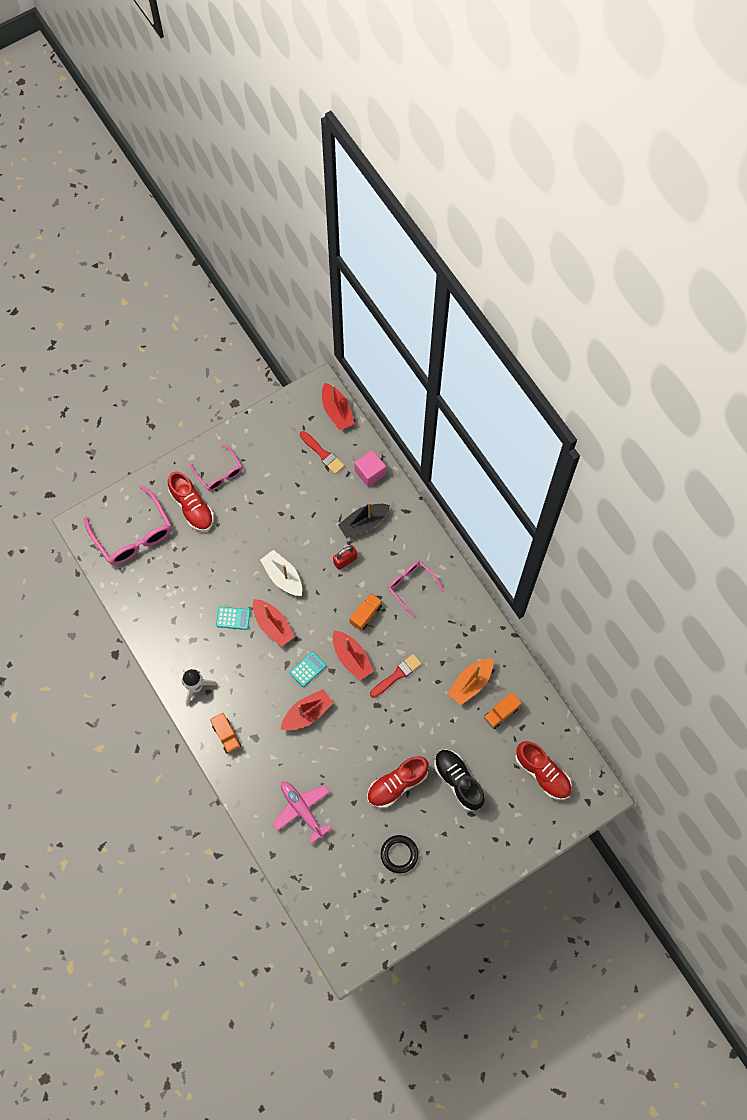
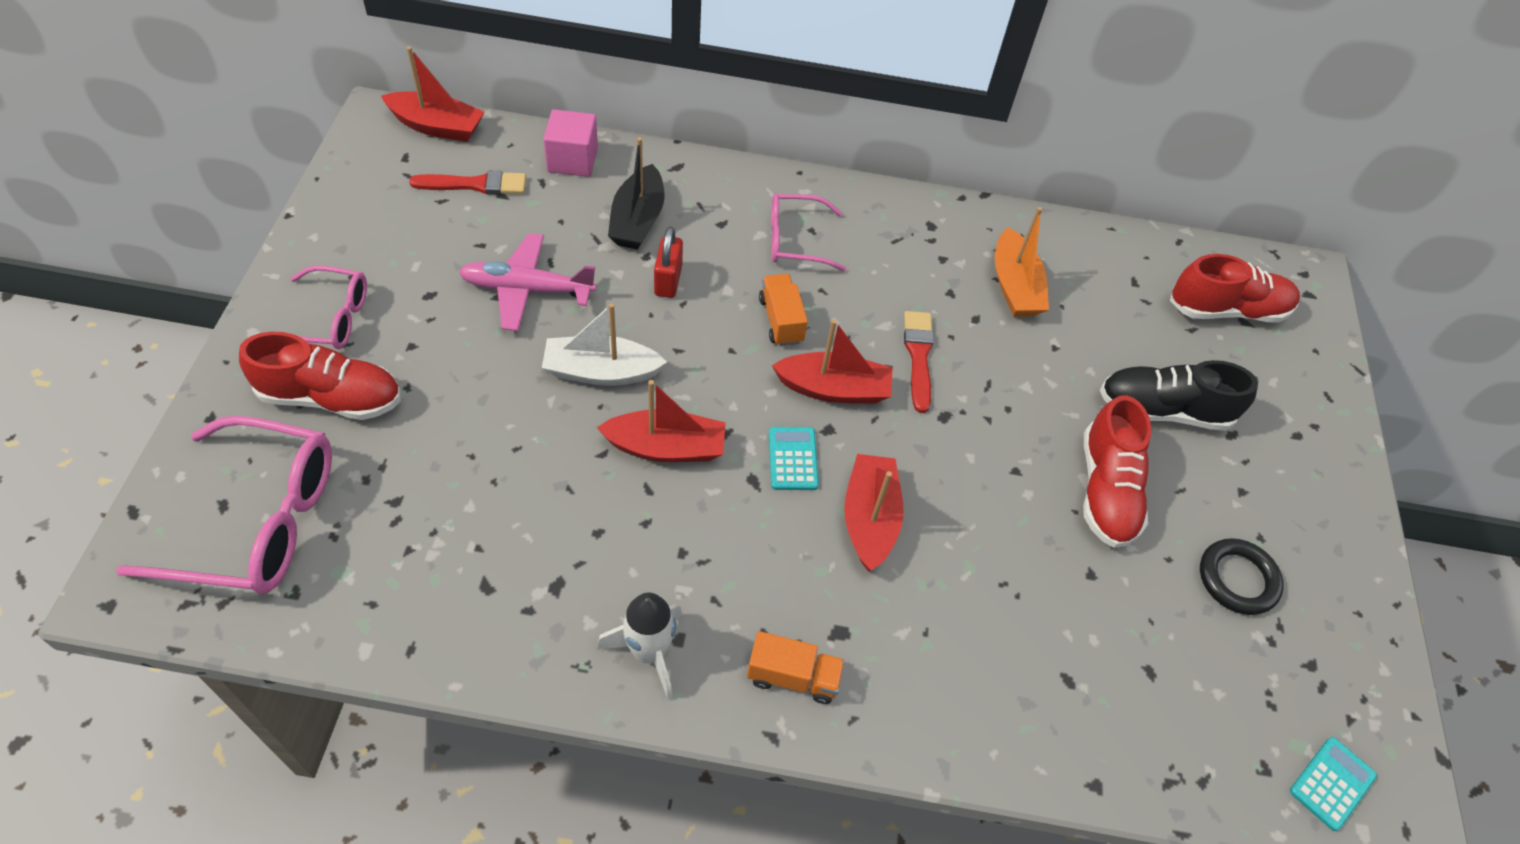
camera: 55 degrees left, 15 degrees down
(233, 618) = (589, 493): turquoise calculator -> turquoise calculator (1332, 783)
(302, 810) = (1043, 664): pink plane -> pink plane (527, 289)
(501, 713) = (1092, 287): orange truck -> none

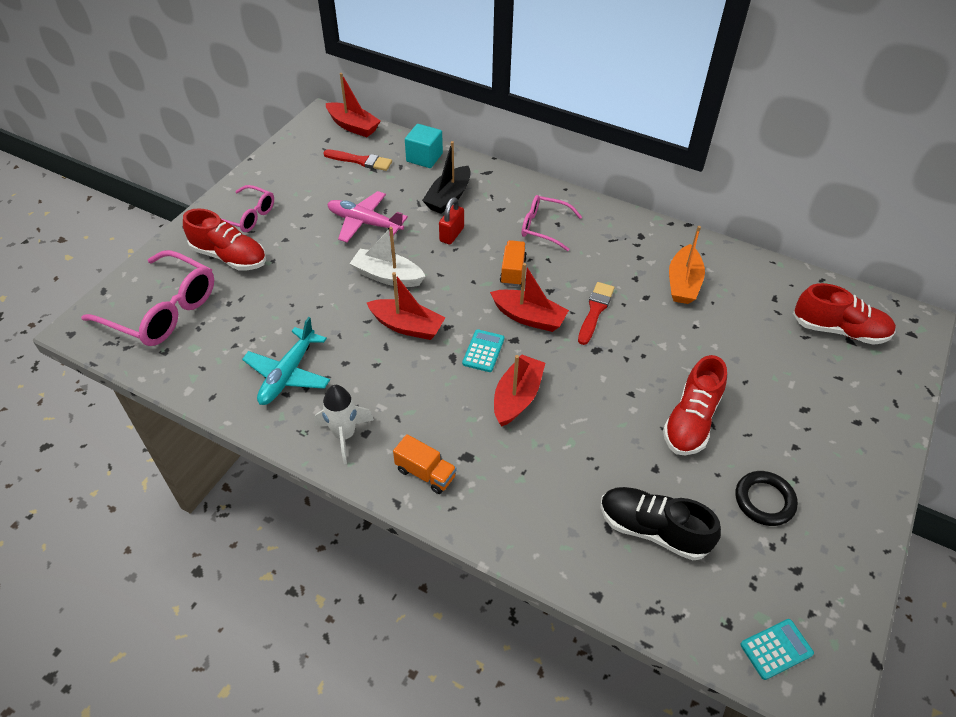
camera: 25 degrees right, 5 degrees down
(517, 576) = (288, 374): none -> turquoise plane
(572, 160) = (424, 157): pink cube -> turquoise cube
(1163, 410) = (758, 382): black shoe -> black shoe (652, 530)

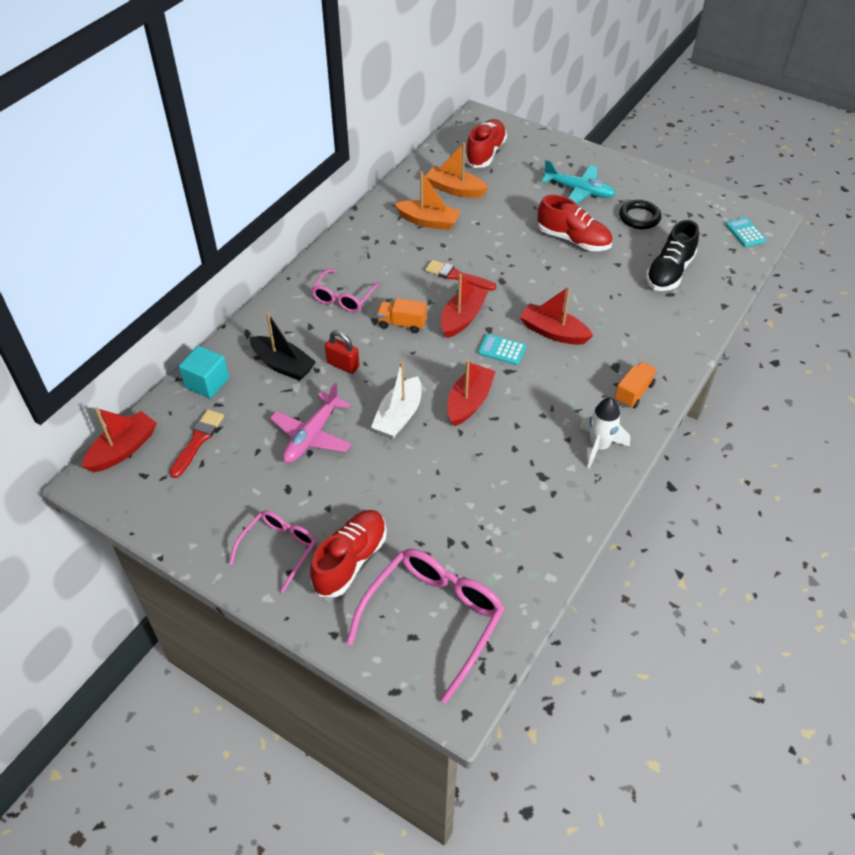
camera: 85 degrees left, 0 degrees up
(288, 374) = (528, 492): turquoise plane -> turquoise plane (579, 191)
(751, 304) = (455, 189): none -> orange boat

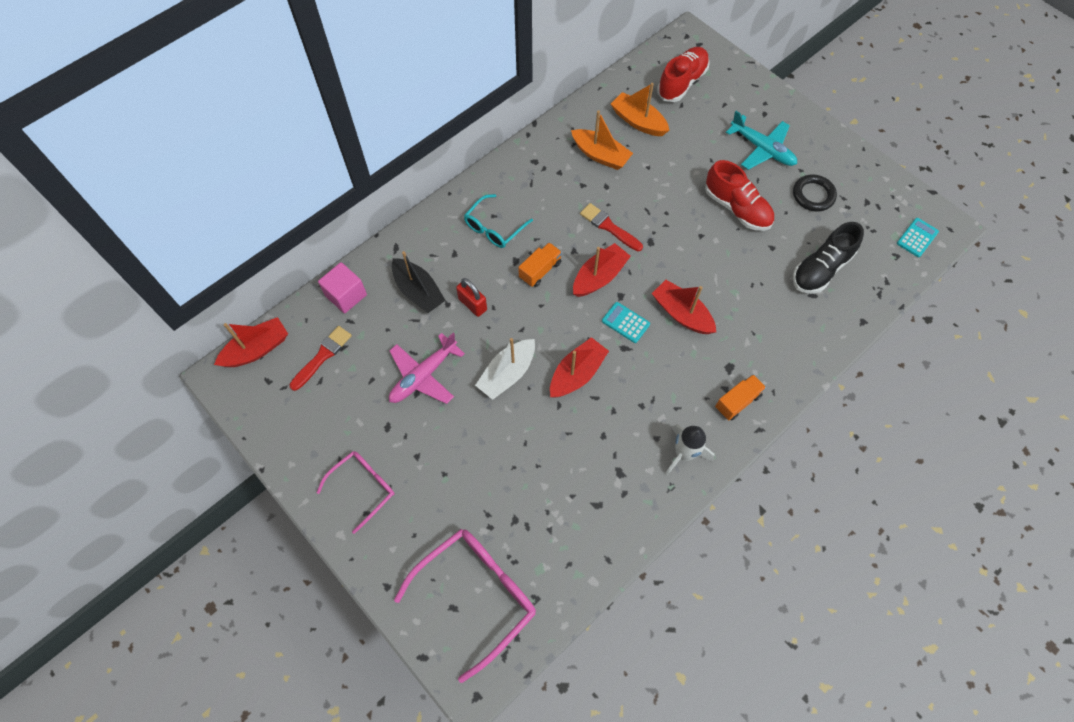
camera: 15 degrees right, 15 degrees up
(207, 383) = (346, 295): turquoise cube -> pink cube
(343, 298) = (494, 228): pink glasses -> turquoise glasses
(350, 560) = (421, 516): red shoe -> none
(402, 324) = (540, 270): orange truck -> orange truck turned 105 degrees clockwise
(745, 233) = (917, 238): turquoise calculator -> turquoise calculator turned 45 degrees clockwise

